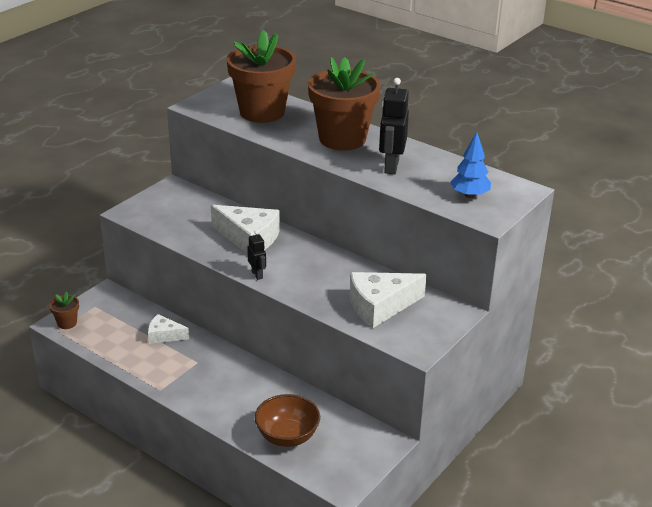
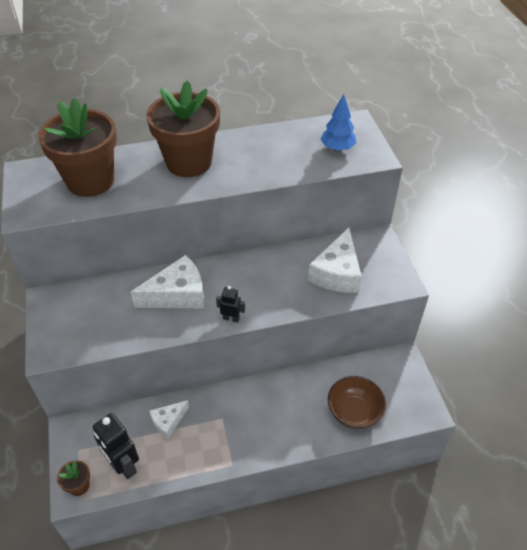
camera: 50 degrees left, 15 degrees up
(391, 166) = (258, 161): black robot -> black robot (123, 465)

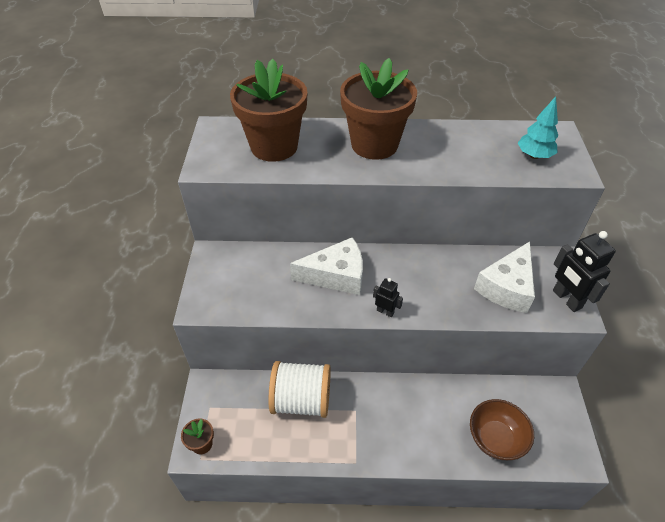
camera: 15 degrees right, 0 degrees up
(123, 465) = (248, 434): black robot -> black robot (566, 299)
(168, 421) = (301, 400): white cheese -> white spool
(337, 148) = (534, 156): blue tree -> turquoise tree

